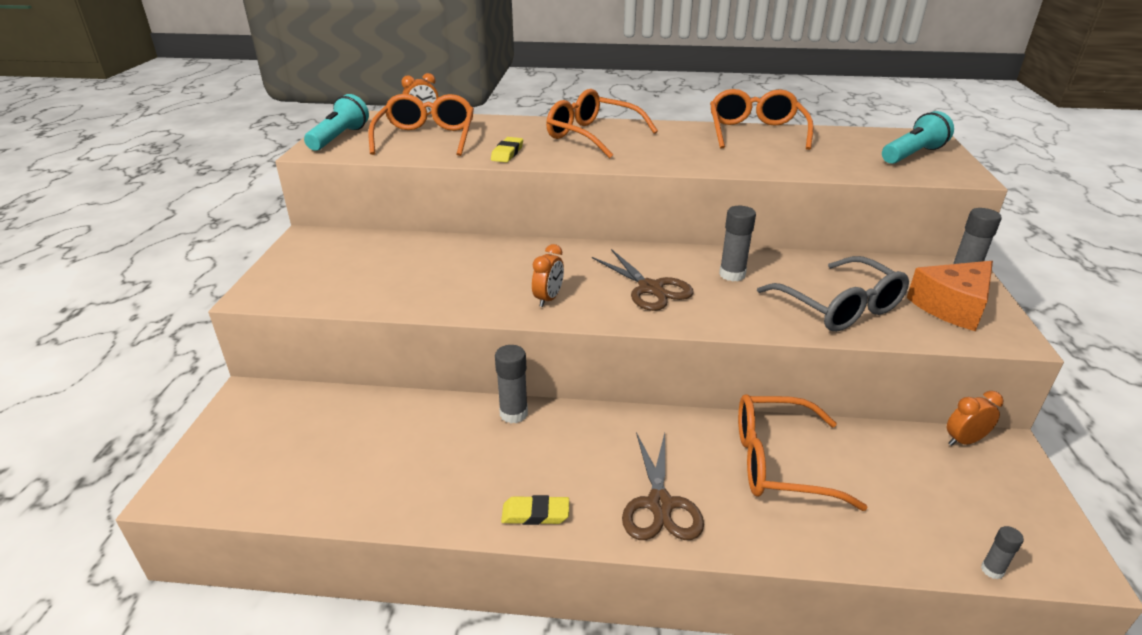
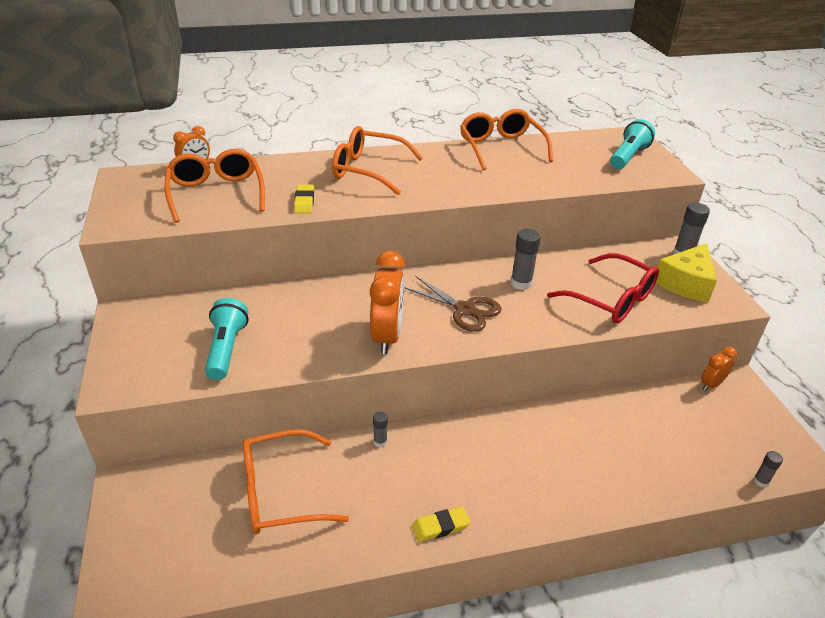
camera: 20 degrees left, 5 degrees up
(339, 138) = (128, 206): turquoise flashlight -> turquoise flashlight (226, 349)
(513, 414) = (380, 441): grey glue stick -> grey glue stick, size x0.57
(548, 299) = (387, 336): orange clock -> orange clock, size x1.83
(660, 504) = (529, 492): brown scissors -> none
(778, 462) = (597, 434): orange glasses -> orange glasses (280, 492)
(839, 307) = (611, 299): grey glasses -> red glasses
(952, 306) = (686, 283): orange cheese -> yellow cheese

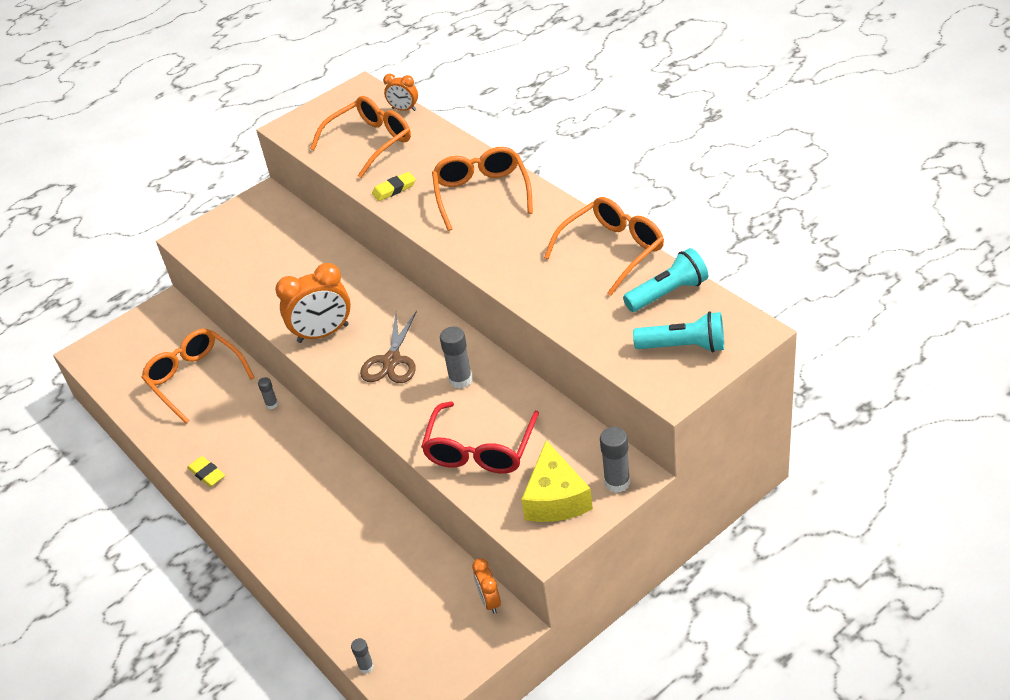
camera: 70 degrees right, 5 degrees up
(226, 349) = (255, 263): turquoise flashlight -> turquoise flashlight (668, 293)
(686, 283) = (555, 498): yellow cheese -> yellow cheese turned 105 degrees counterclockwise
(711, 384) = (489, 601): orange clock -> orange clock turned 135 degrees counterclockwise

